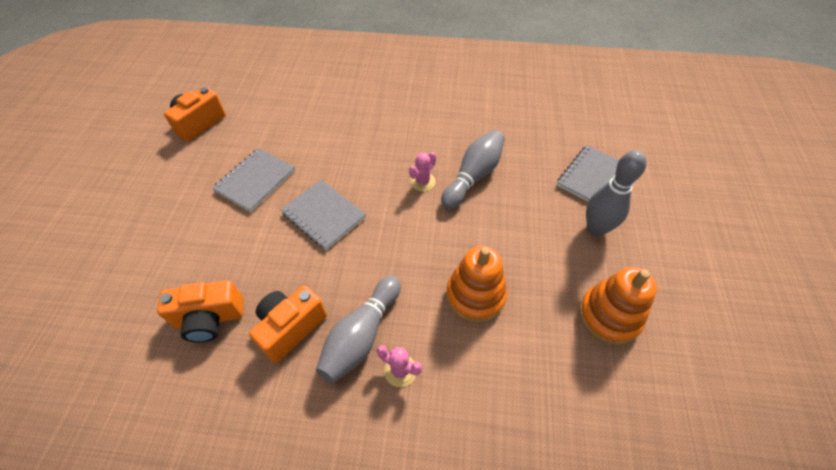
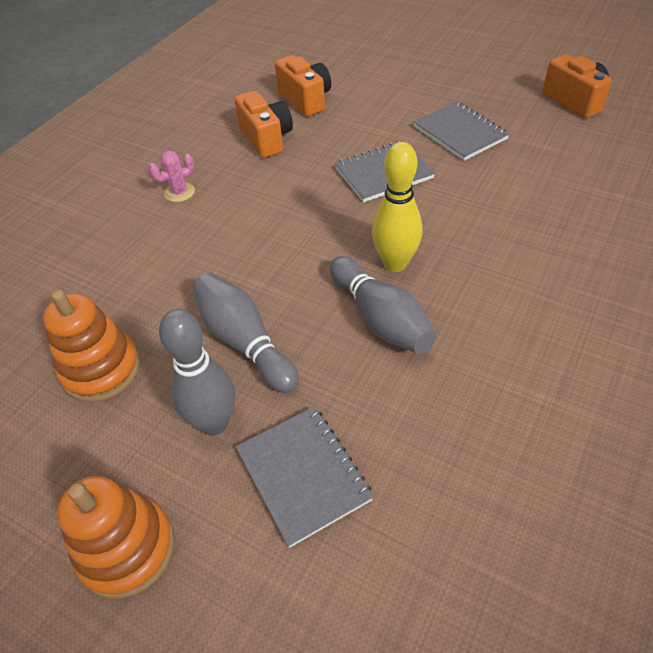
camera: 115 degrees right, 5 degrees down
(209, 318) = (305, 100): orange camera -> orange camera turned 135 degrees clockwise
(361, 335) = (228, 176): grey bowling pin -> grey bowling pin (244, 341)
(422, 182) = (395, 263): pink cactus -> yellow bowling pin
(475, 295) = (210, 262): orange stacking toy -> orange stacking toy (127, 549)

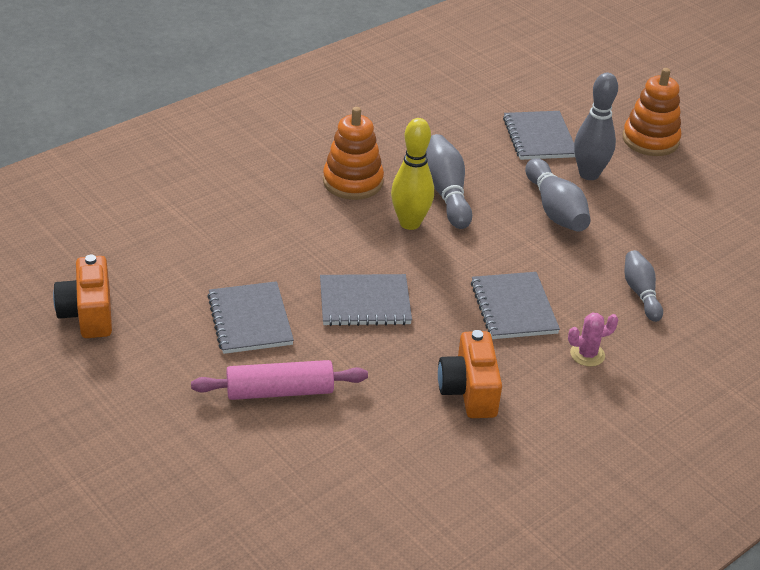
camera: 165 degrees left, 10 degrees down
(101, 369) = (669, 226): orange stacking toy -> orange stacking toy (353, 182)
(134, 266) = (640, 293): none -> grey bowling pin
(254, 210) = (513, 308): none -> grey notebook
(305, 100) = (393, 435): orange camera -> none
(398, 99) = (279, 391): none -> pink rolling pin

